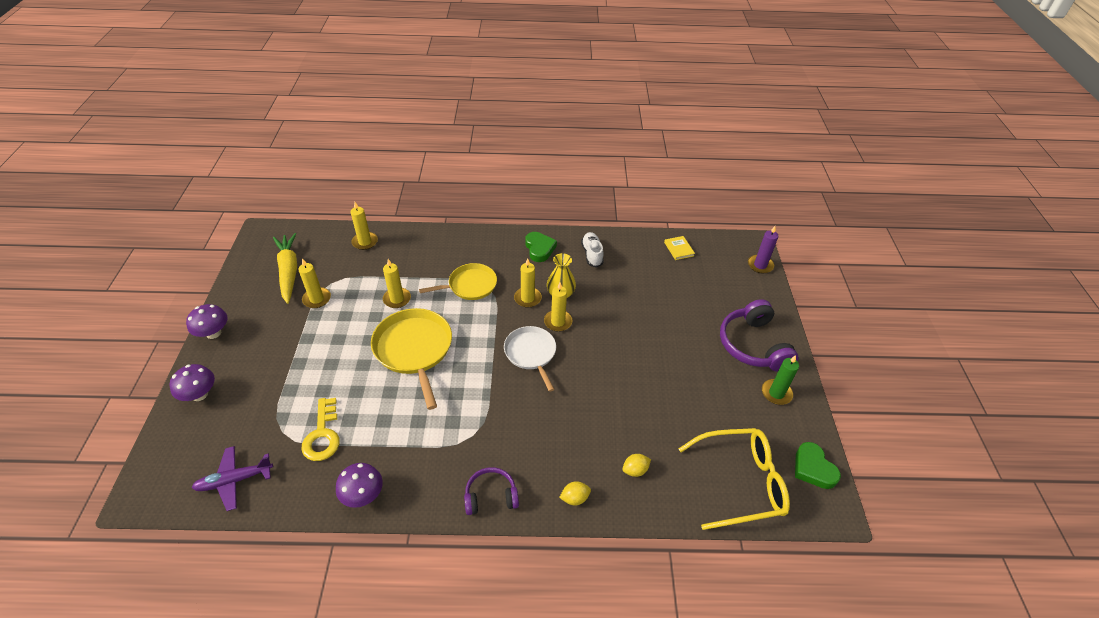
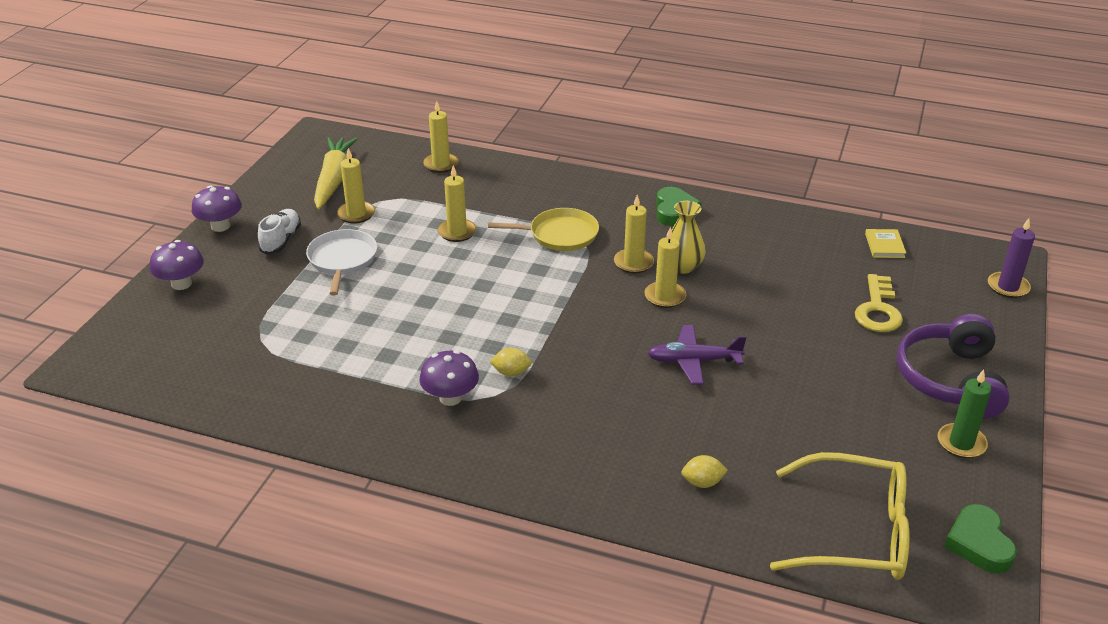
camera: 20 degrees right, 10 degrees down
(234, 480) = (187, 376): purple plane -> purple plane (693, 361)
(323, 434) = (307, 354): yellow key -> yellow key (878, 309)
(363, 495) = (331, 425): purple mushroom -> purple mushroom (450, 398)
(414, 349) = (457, 290): yellow pan -> none
(491, 496) = (491, 464): purple headphones -> none
(531, 353) = (612, 324): white pan -> white pan (342, 260)
(574, 498) = (603, 493): yellow lemon -> yellow lemon (511, 373)
(592, 254) = (748, 230): white shoe -> white shoe (281, 240)

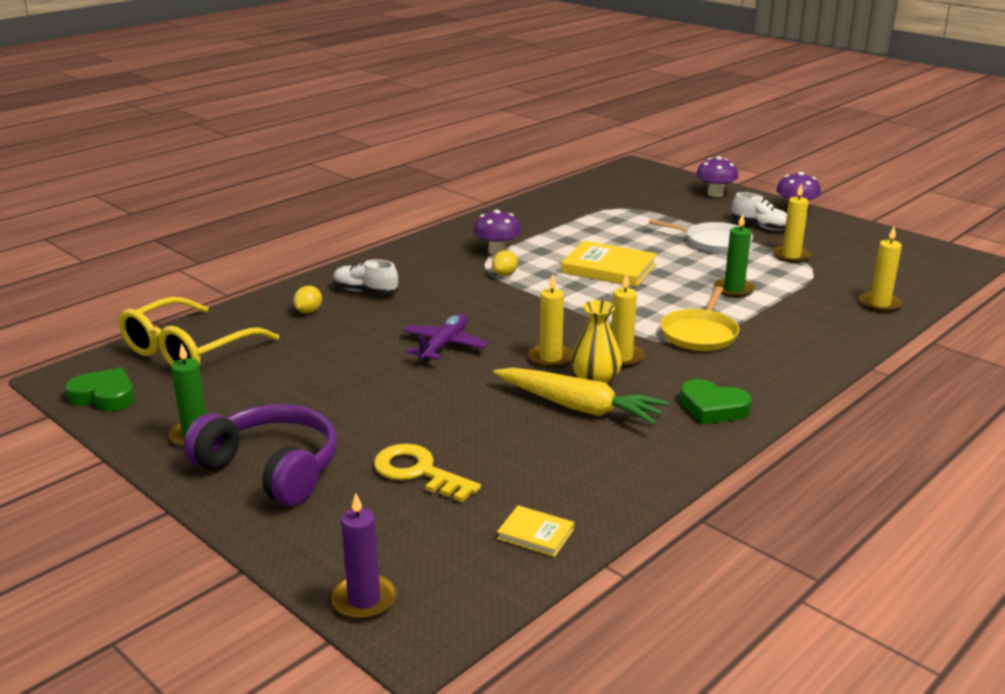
camera: 115 degrees right, 10 degrees down
(333, 179) = (863, 255): yellow carrot -> yellow carrot (579, 407)
(451, 309) = (608, 268): none -> yellow book
(457, 232) = (734, 290): yellow candle -> green candle
(624, 459) = (365, 291): none -> white shoe

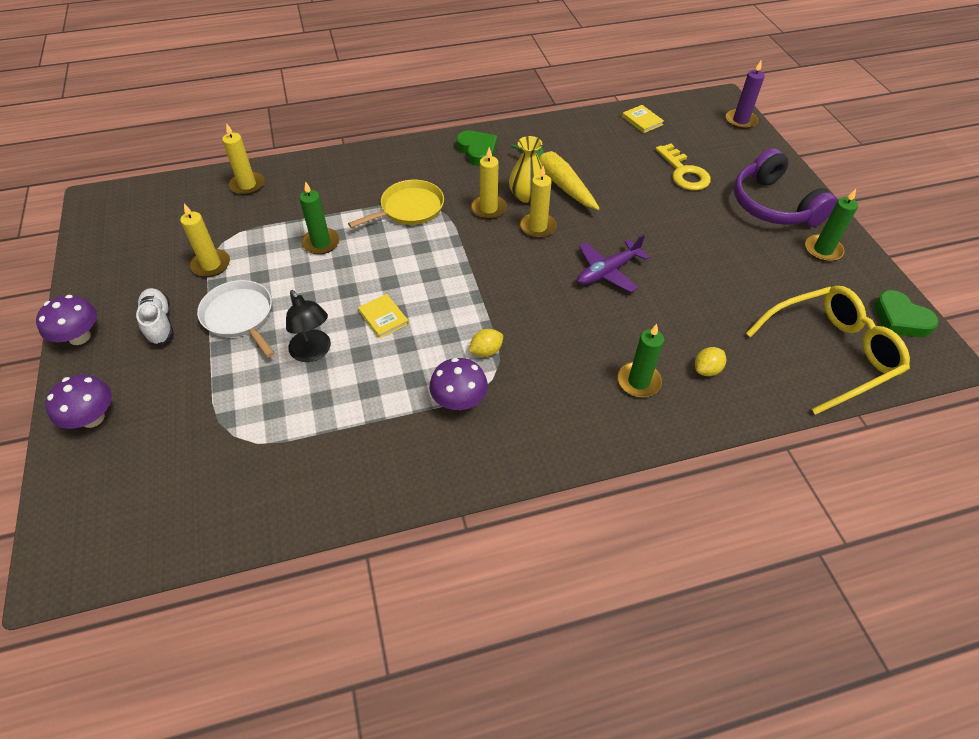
camera: 150 degrees left, 25 degrees up
(365, 291) = (638, 381): white shoe -> green candle
(608, 268) = (383, 318): yellow book -> yellow book, size x0.52
(631, 243) = (313, 352): none -> black lamp

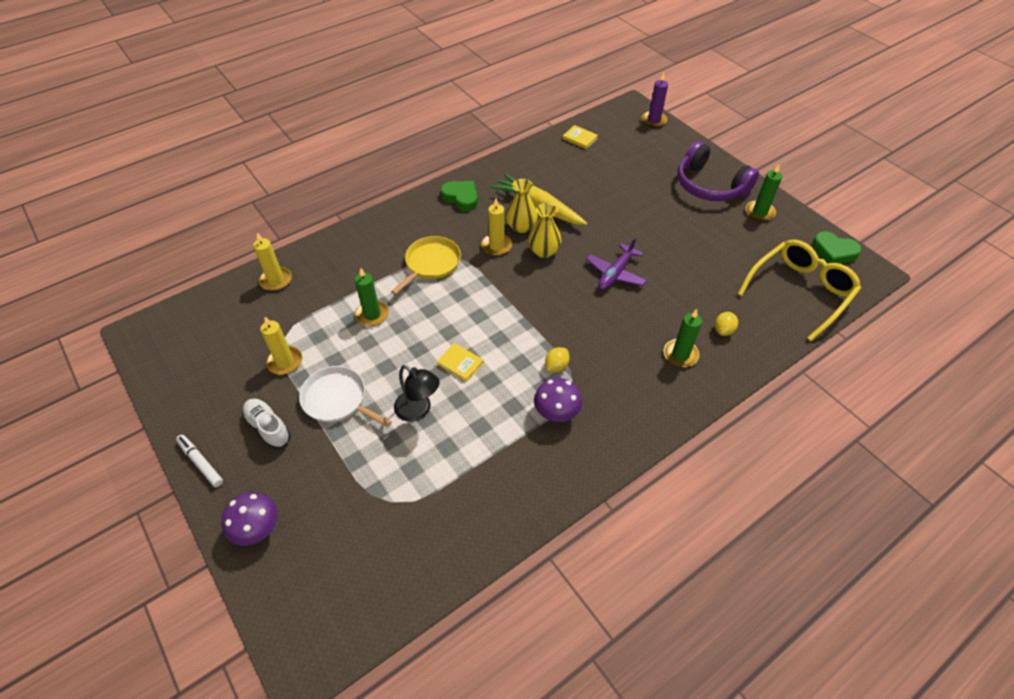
camera: 20 degrees left, 0 degrees up
(80, 337) = (201, 462): purple mushroom -> white marker
(538, 227) = (544, 251): yellow candle -> yellow vase
(684, 172) = (632, 175): yellow key -> none

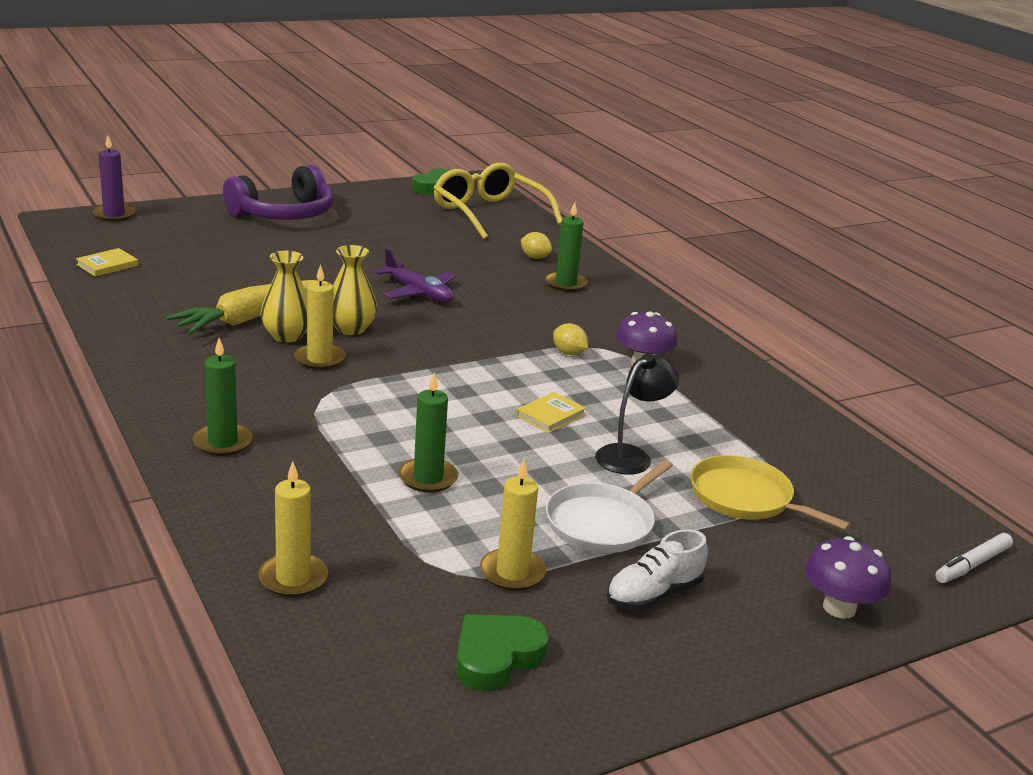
camera: 85 degrees left, 25 degrees down
(201, 462) = (724, 671): white marker -> white marker (972, 565)
(431, 263) = (331, 415): yellow pan -> yellow pan (745, 498)
(461, 198) = (180, 372): green heart -> green heart (496, 657)
(759, 212) = (352, 202): green candle -> green candle (223, 442)

